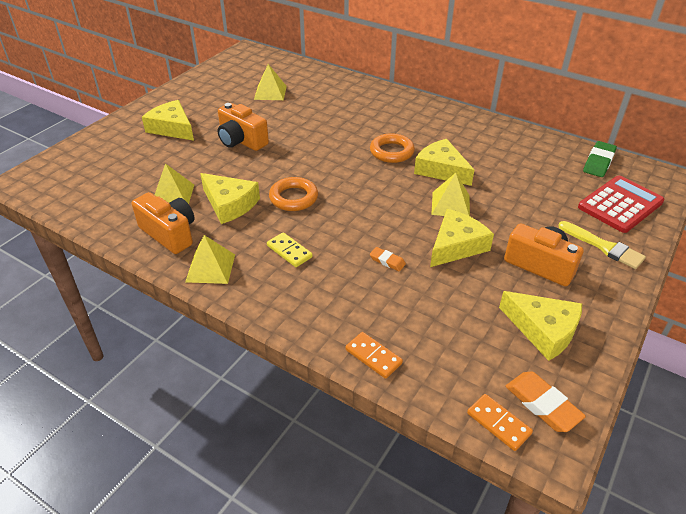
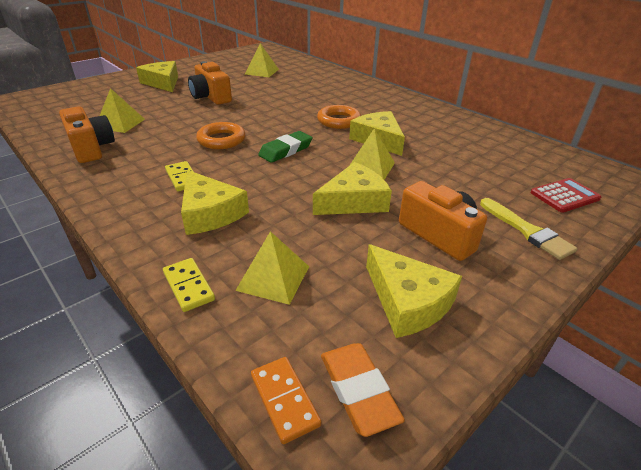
camera: 15 degrees right, 5 degrees down
(210, 268) = (100, 178): yellow pyramid -> yellow pyramid (273, 278)
(229, 204) = (161, 136): yellow cheese -> yellow cheese (210, 213)
(373, 356) = (188, 286): orange domino -> yellow domino
(387, 261) = (271, 202): orange eraser -> none
(598, 162) = (553, 157): green eraser -> green eraser (286, 150)
(620, 205) = (564, 196): red calculator -> red calculator, size x0.64

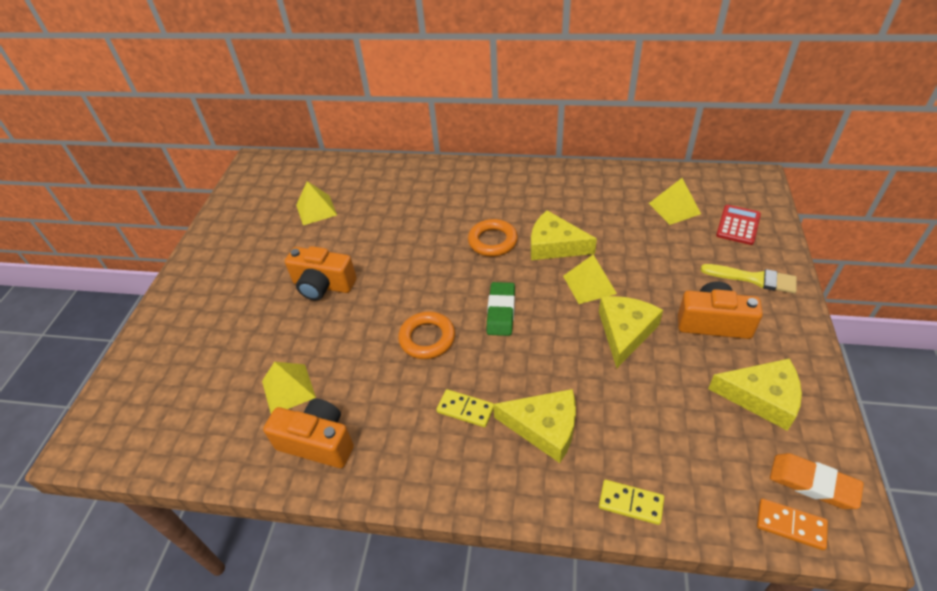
camera: 35 degrees left, 10 degrees up
(163, 83) = (230, 297): yellow cheese -> none
(273, 278) = (670, 447): yellow pyramid -> yellow pyramid (674, 208)

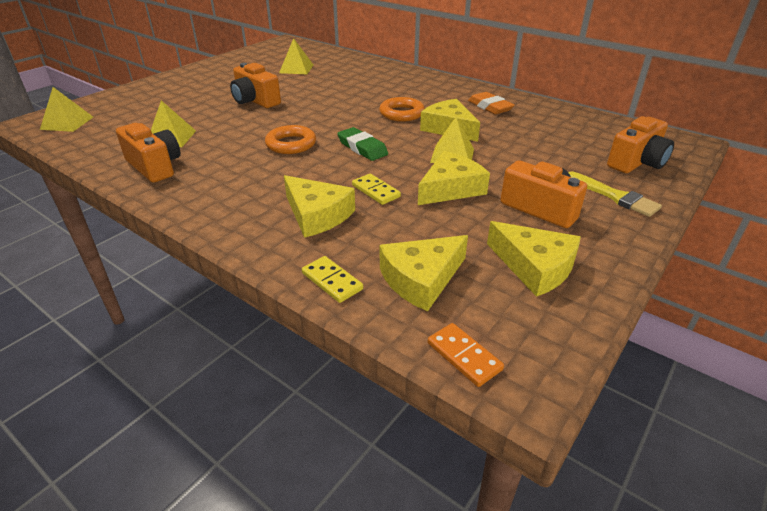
camera: 25 degrees right, 10 degrees down
(465, 409) = (271, 186): yellow domino -> yellow domino (375, 191)
(501, 311) = (362, 148): green eraser -> green eraser turned 75 degrees counterclockwise
(674, 208) = (583, 137): yellow pyramid -> yellow pyramid (67, 123)
(695, 459) = (421, 279): none -> yellow cheese
(738, 225) = (637, 162): red calculator -> orange camera
(813, 483) = (522, 340): orange eraser -> orange eraser (490, 107)

